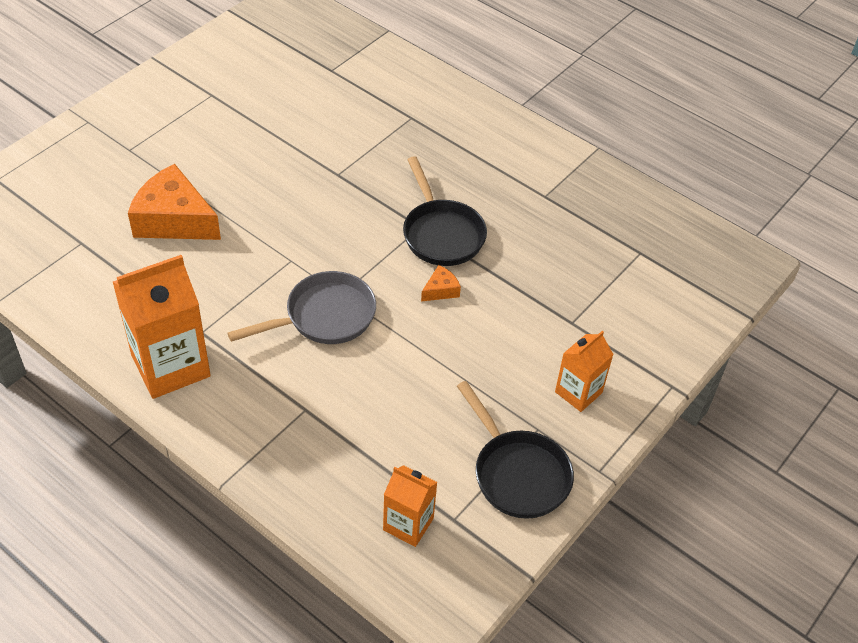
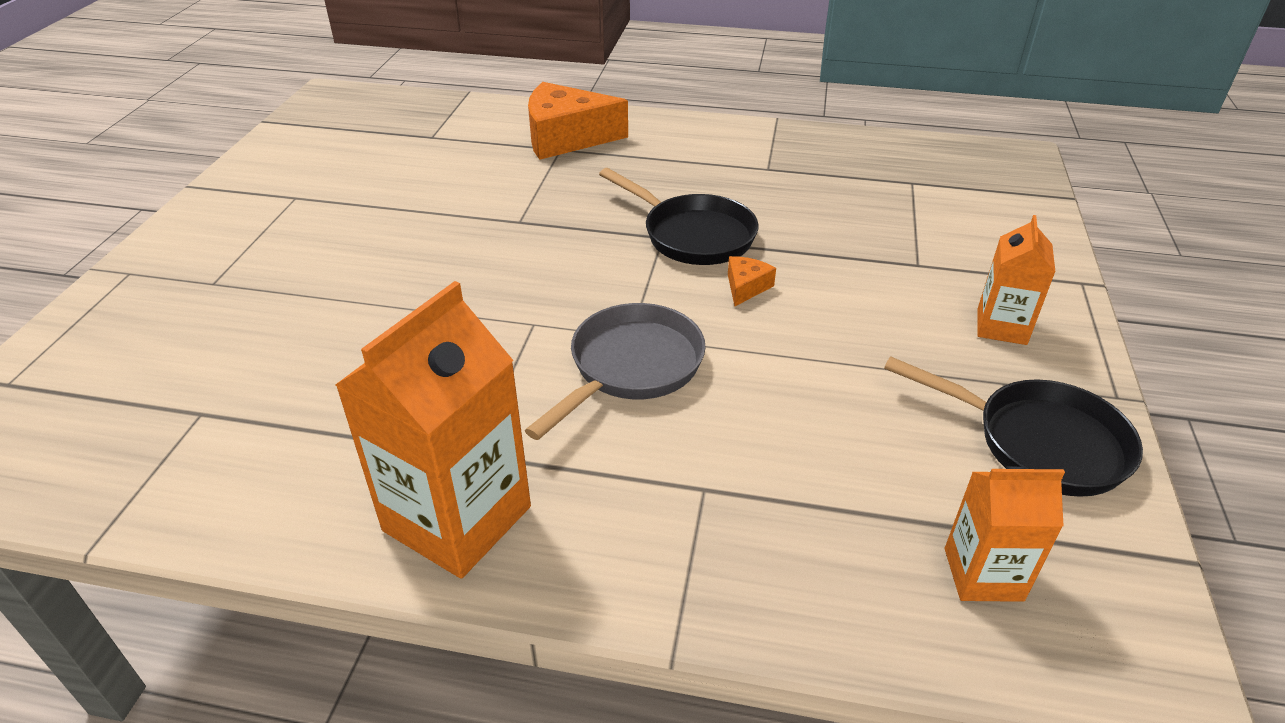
camera: 25 degrees left, 10 degrees down
(174, 220) = (333, 336): orange cheese -> orange cheese (566, 138)

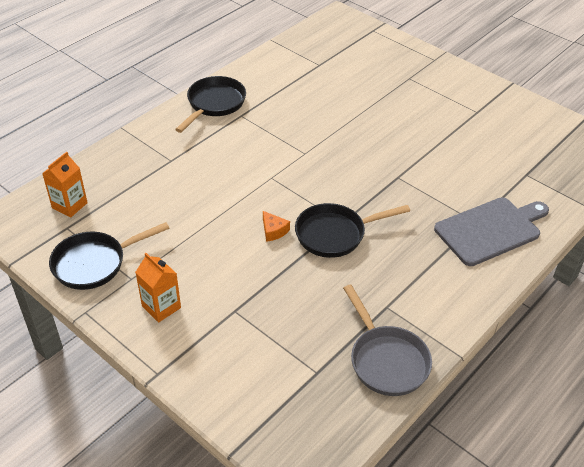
camera: 120 degrees right, 5 degrees up
(457, 518) = (214, 104): orange carton -> black pan
(566, 138) = (491, 230): orange cheese -> grey cutting board
(631, 367) = (250, 169): grey pan -> grey pan (386, 360)

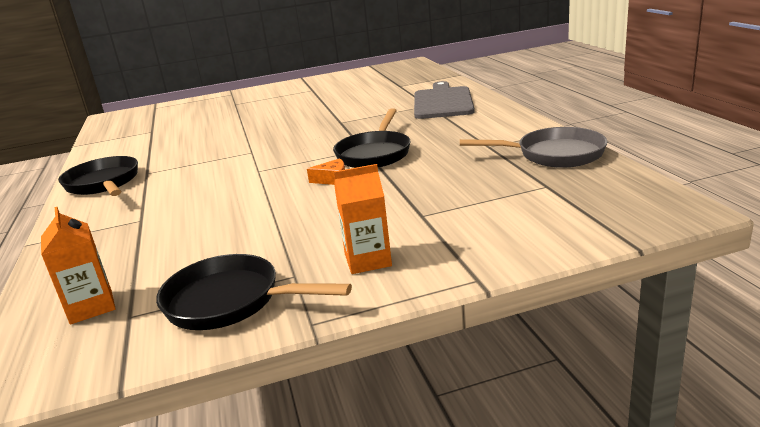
camera: 55 degrees left, 20 degrees down
(94, 263) = (230, 301): black pan -> black pan turned 105 degrees clockwise

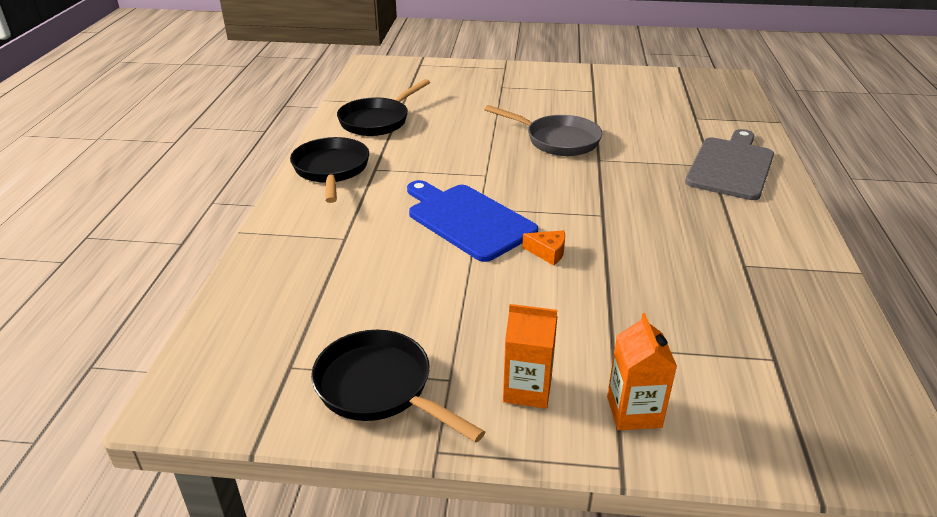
camera: 20 degrees right, 10 degrees up
(91, 307) = (264, 340): orange carton -> orange carton (634, 412)
(251, 180) = (467, 220): none -> blue cutting board
(374, 154) = (610, 228): black pan -> black pan (377, 121)
(554, 155) = (814, 311): grey pan -> grey pan (558, 140)

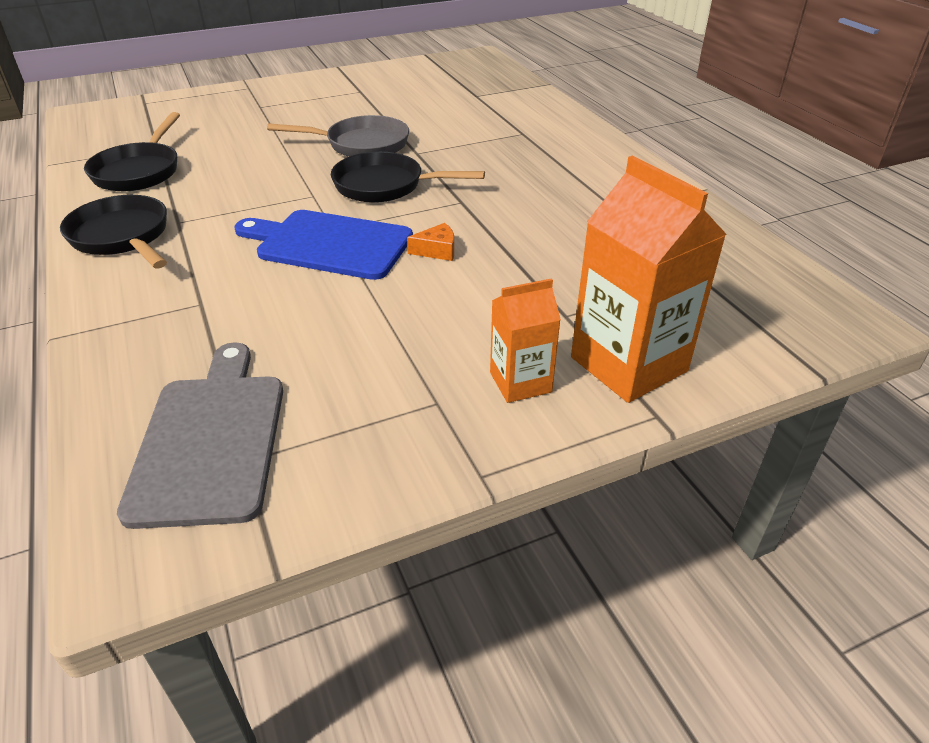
camera: 30 degrees left, 5 degrees up
(379, 388) = (369, 440): black pan -> black pan (385, 186)
(634, 412) = (628, 364): orange carton -> orange carton, size x1.77
(731, 166) = (540, 130): grey cutting board -> grey cutting board (211, 439)

